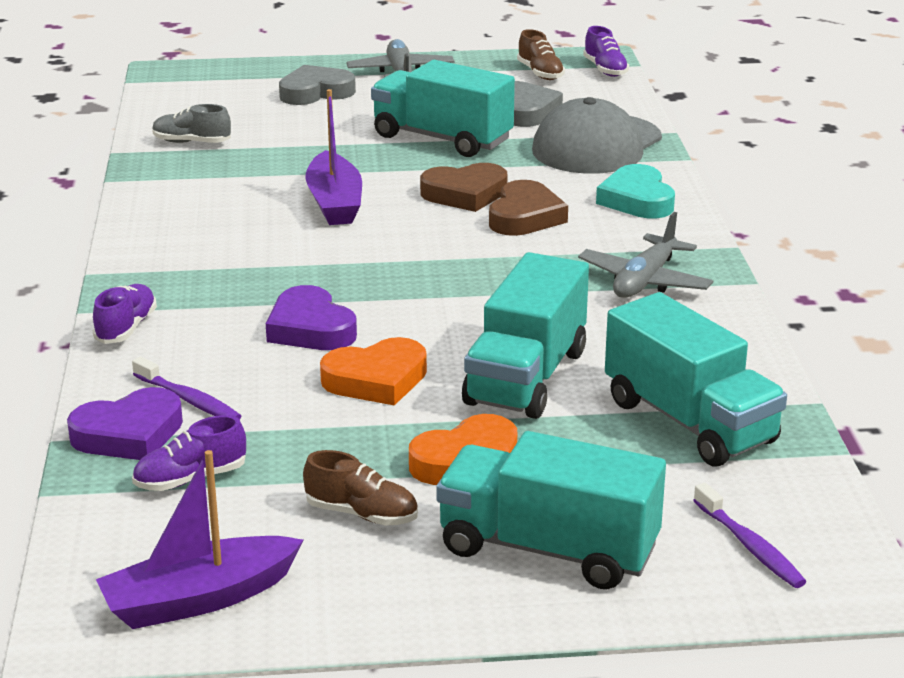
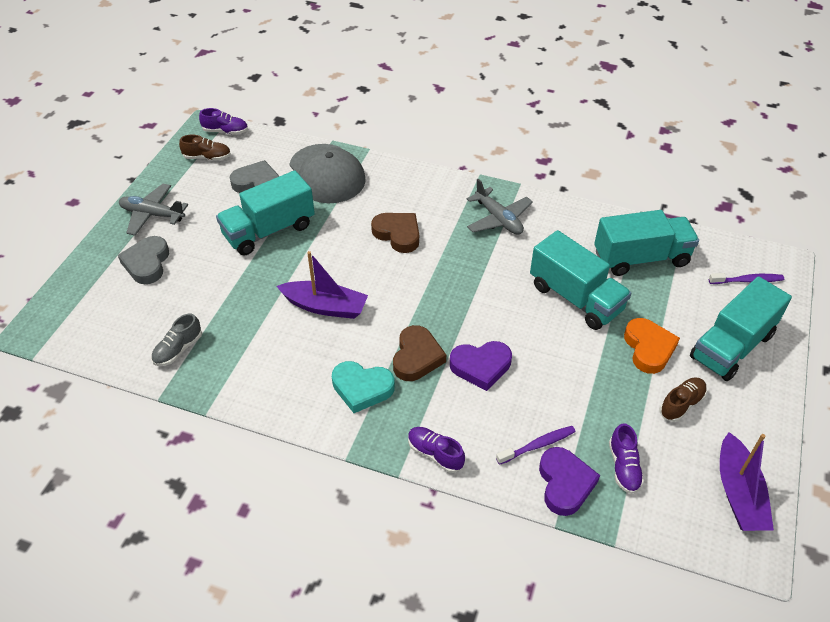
camera: 65 degrees left, 20 degrees up
(376, 380) = (552, 356): orange heart -> none
(465, 194) = (352, 247): brown heart -> brown heart (417, 357)
(637, 200) = (406, 186): turquoise heart -> turquoise heart (362, 388)

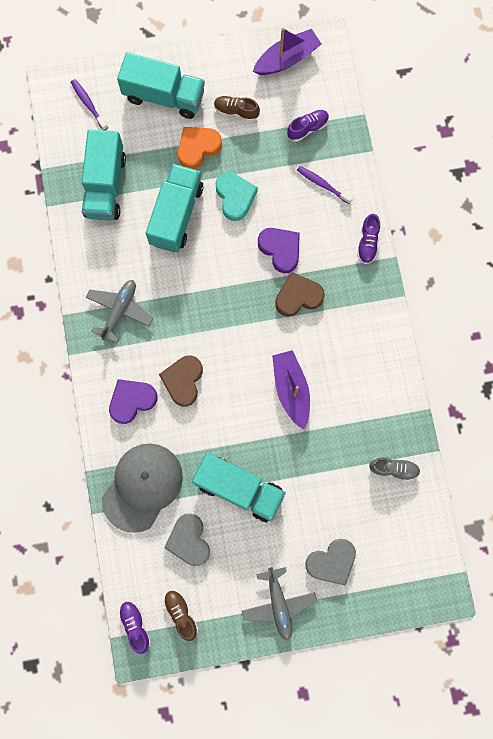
camera: 120 degrees left, 30 degrees up
(362, 388) = (346, 318): turquoise heart -> turquoise heart (235, 197)
(565, 484) = (341, 157): purple heart -> purple heart (132, 401)
(641, 258) = (105, 185): turquoise truck -> turquoise truck turned 135 degrees counterclockwise

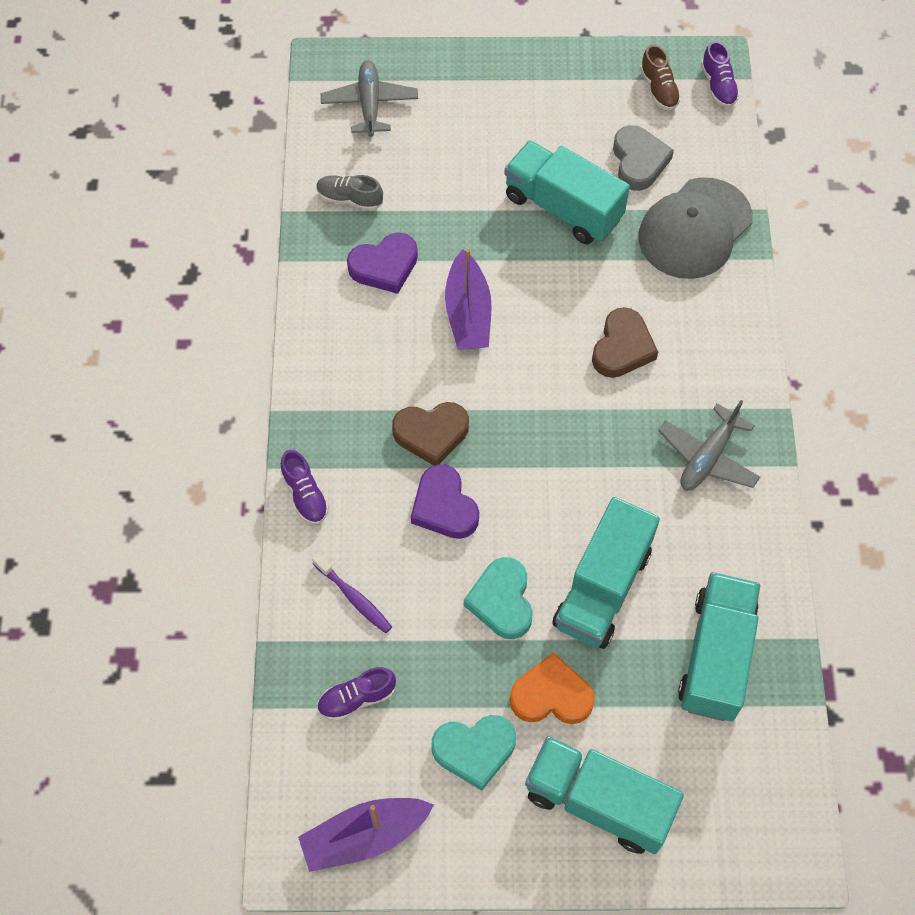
camera: 170 degrees left, 15 degrees down
(88, 104) = (736, 810): purple toothbrush -> none
(132, 401) = (700, 334): purple heart -> purple heart (384, 266)
(198, 148) = (551, 695): orange heart -> orange heart turned 150 degrees counterclockwise
(236, 111) = (474, 750): brown shoe -> turquoise heart
(278, 604) = (533, 81): grey plane -> grey plane (370, 104)
(331, 562) = (457, 113): grey heart -> none
(367, 243) = (305, 495): purple shoe -> purple shoe turned 135 degrees clockwise

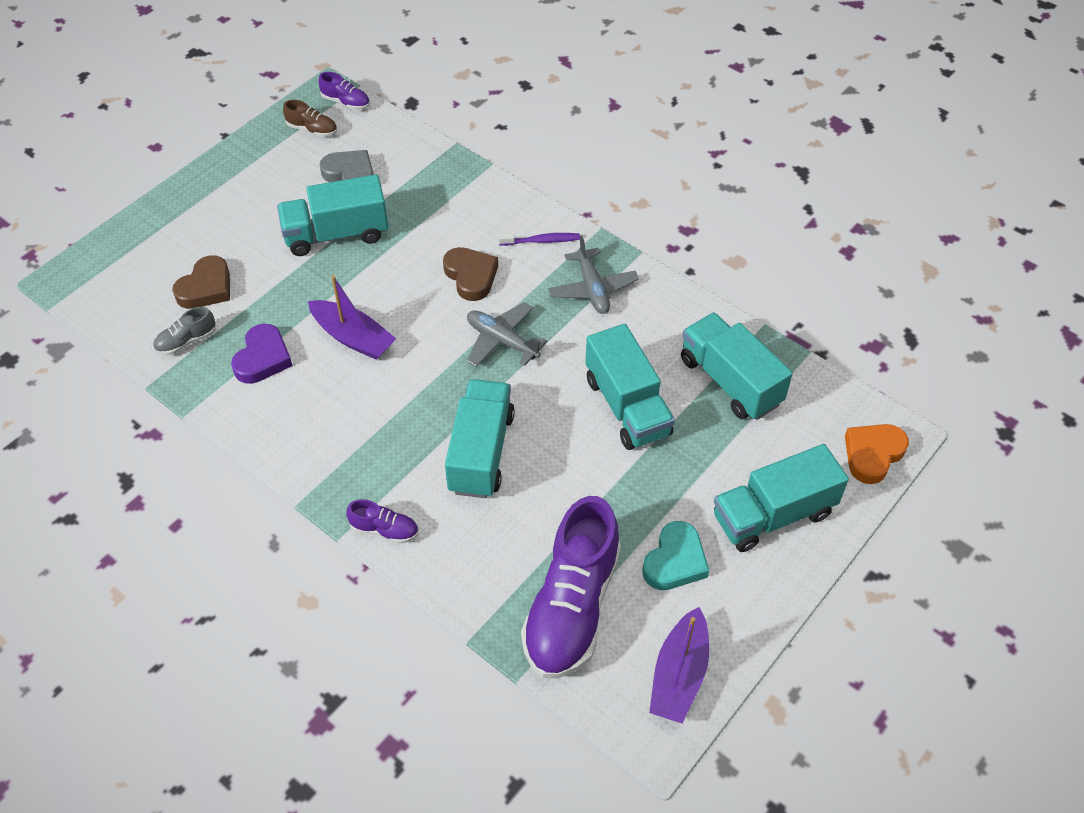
camera: 50 degrees left, 10 degrees down
(354, 598) = (494, 555): purple toothbrush -> purple toothbrush (541, 241)
(357, 698) = (572, 607): purple shoe -> purple shoe, size x2.34
(370, 104) = (128, 278): grey plane -> grey plane (502, 341)
(431, 434) = (419, 421): brown heart -> brown heart (206, 288)
(444, 506) = (481, 452): purple heart -> turquoise truck
(502, 601) = (582, 468): turquoise heart -> none
(551, 695) = (676, 488): orange heart -> orange heart (872, 454)
(695, 229) = (430, 183): grey cap -> none

